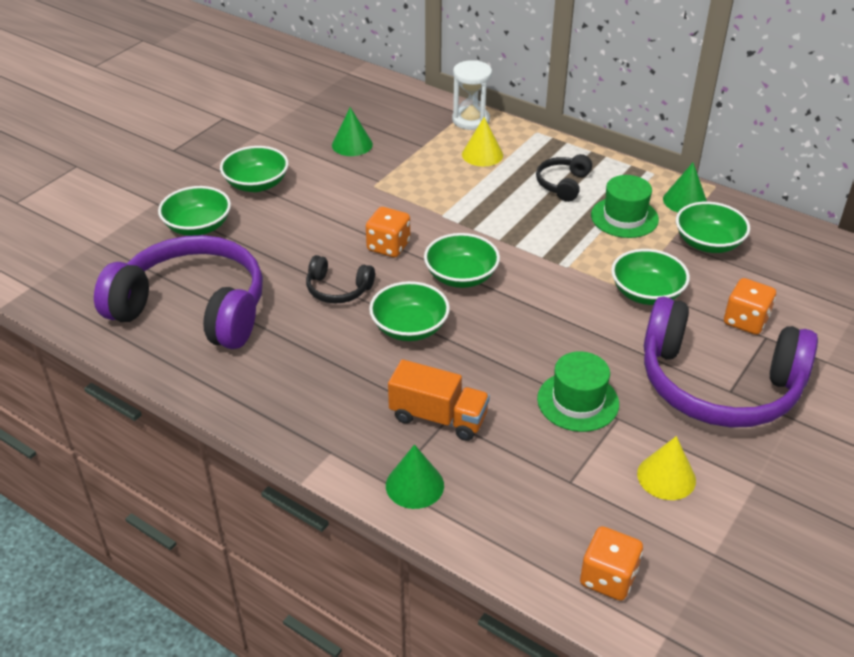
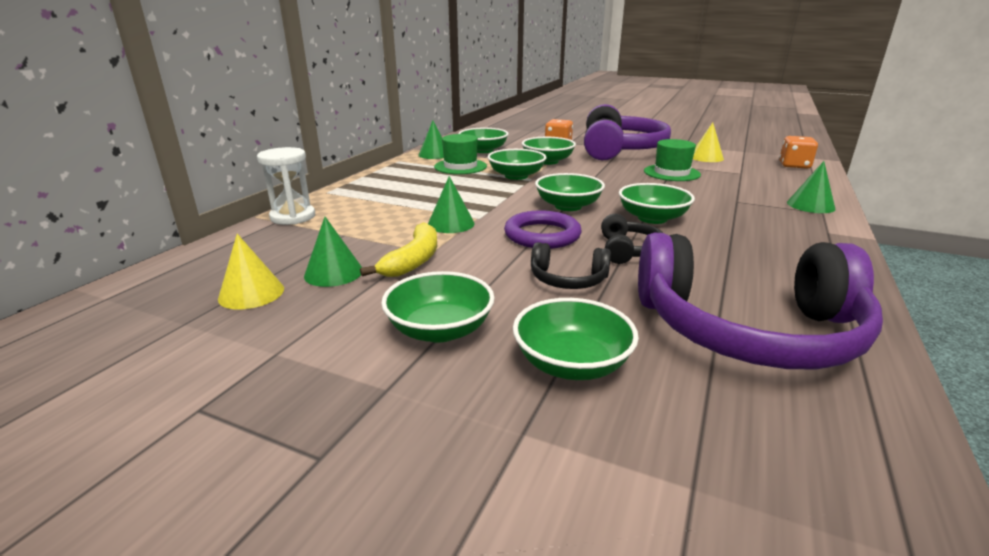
camera: 100 degrees left, 15 degrees down
(193, 309) = (747, 330): purple headphones -> purple headphones turned 90 degrees counterclockwise
(360, 177) = (413, 260): none -> yellow banana
(388, 246) = (542, 235): orange dice -> purple ring
(431, 198) = (451, 224): none -> green cone
(438, 417) = (738, 203): orange truck -> none
(482, 154) = (366, 209): yellow cone -> yellow cone (251, 293)
(563, 184) = (417, 182): black headphones -> black headphones (568, 279)
(578, 256) = (516, 176): none -> green bowl

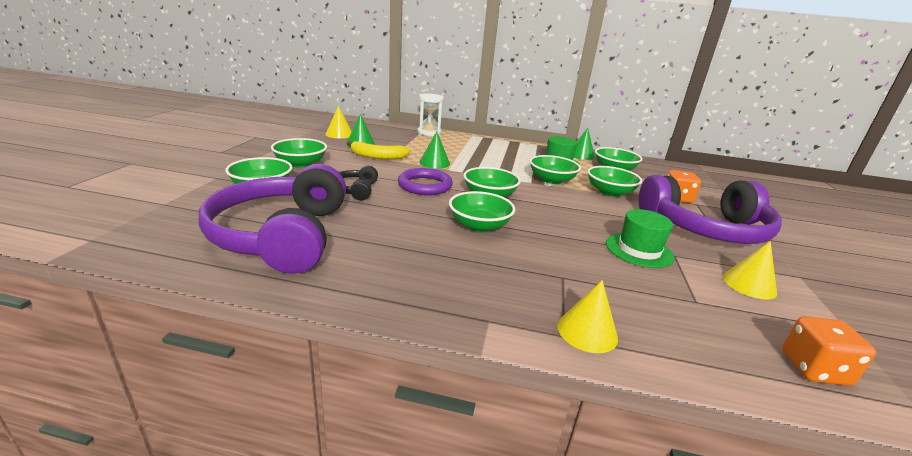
camera: 75 degrees right, 0 degrees up
(628, 250) = (405, 210): black headphones -> none
(810, 205) = (587, 331): green cone -> yellow cone

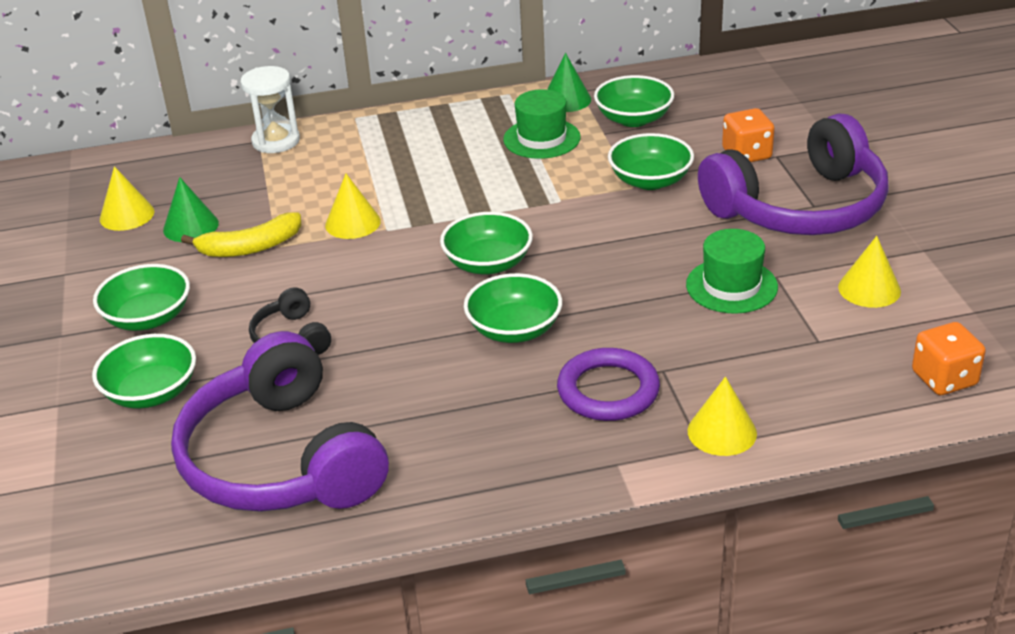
camera: 20 degrees left, 10 degrees up
(425, 185) = (381, 283): purple ring -> purple ring (608, 390)
(434, 163) = (352, 223): green cone -> yellow cone
(551, 180) = (555, 188): green bowl -> none

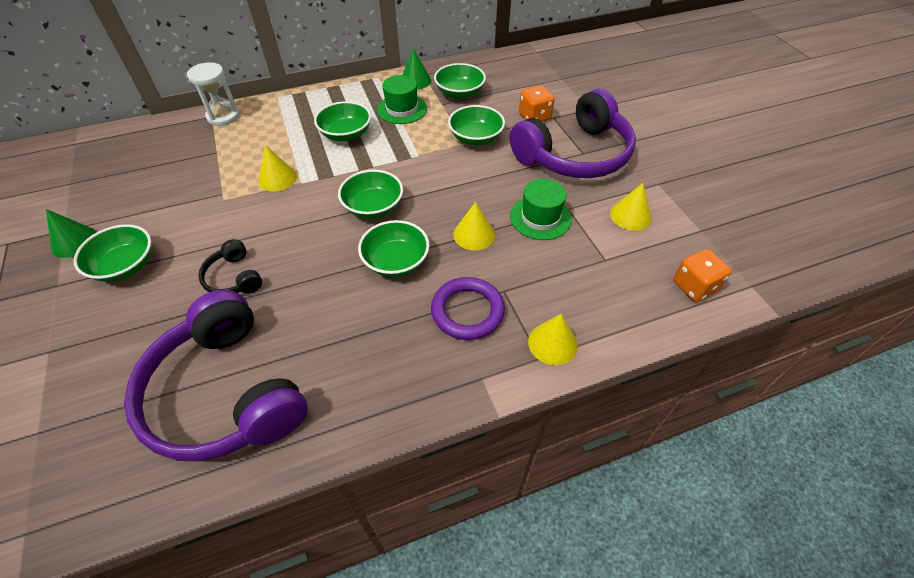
camera: 10 degrees left, 15 degrees up
(127, 215) = (114, 178): yellow cone -> yellow cone (474, 234)
(151, 392) = (124, 335): green bowl -> green bowl (346, 134)
(190, 226) = (161, 186): green cone -> green cone (74, 241)
(250, 247) = (204, 201): yellow banana -> none

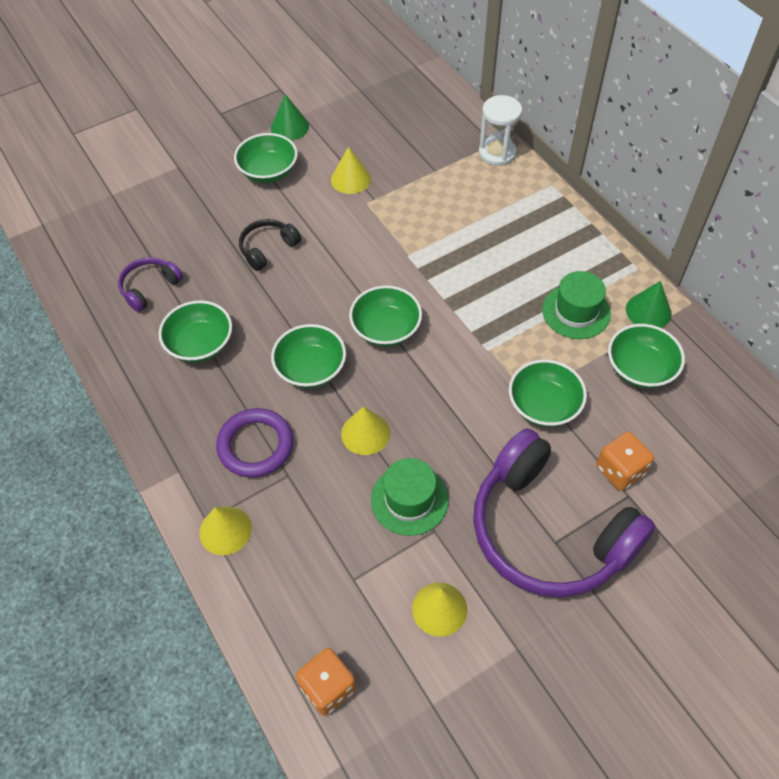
camera: 80 degrees right, 5 degrees up
(226, 393) = (149, 288): purple headphones -> purple headphones, size x0.44
(277, 178) = (409, 233): yellow cone -> yellow cone (350, 179)
(346, 134) = (504, 269): green bowl -> green bowl (200, 344)

